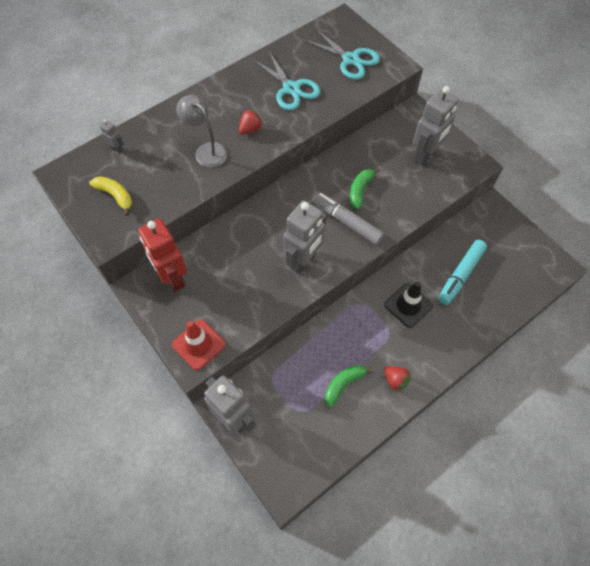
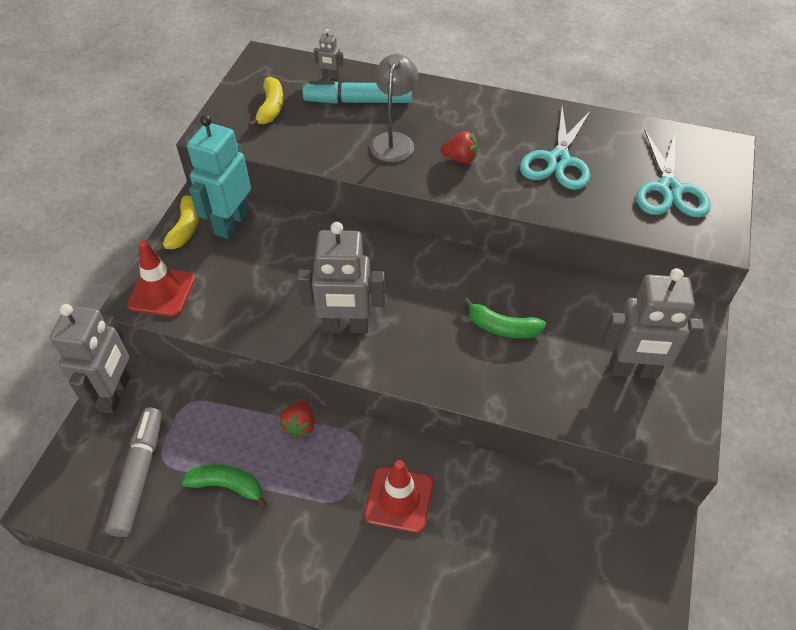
camera: 55 degrees right, 10 degrees down
(117, 149) = (330, 77): grey robot -> grey robot turned 105 degrees clockwise
(155, 306) = (184, 229): none -> yellow banana
(172, 277) = (231, 223): red robot -> turquoise robot
(346, 222) = (441, 339): grey marker -> grey marker (139, 475)
(360, 190) = (502, 327): green banana -> green banana turned 150 degrees counterclockwise
(395, 380) = (272, 546): red strawberry -> red strawberry (300, 425)
(408, 305) = (399, 499): black traffic cone -> red traffic cone
(460, 275) = (502, 543): turquoise marker -> turquoise marker (358, 101)

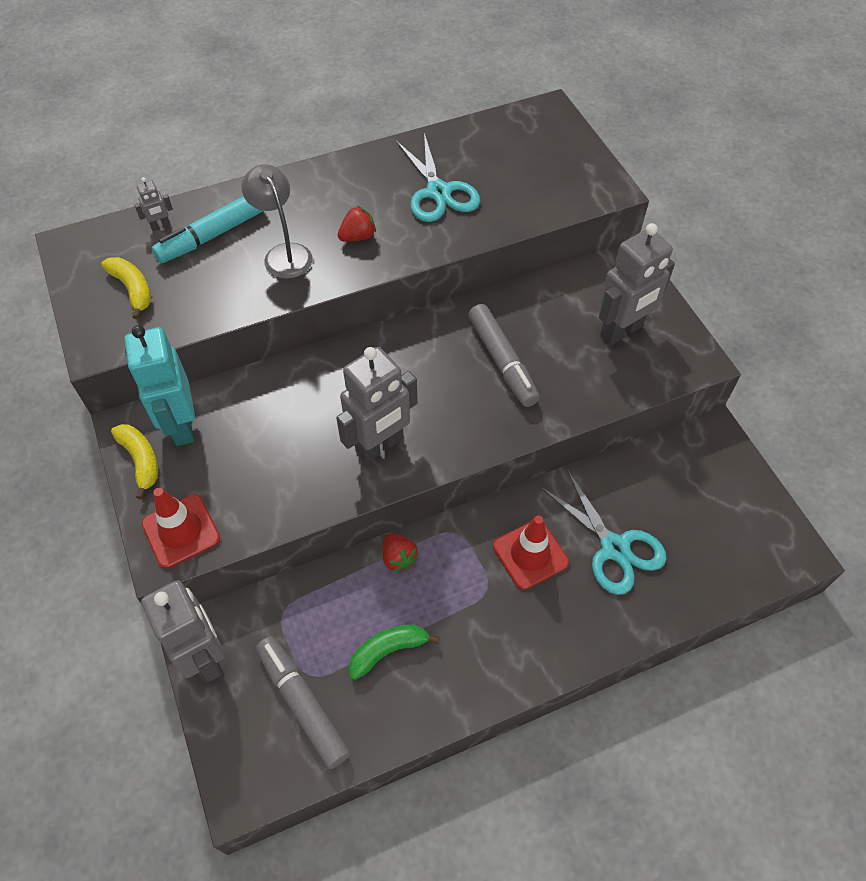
camera: 40 degrees left, 5 degrees up
(502, 327) = (502, 361): green banana -> grey marker
(669, 189) = (541, 168): turquoise scissors -> turquoise scissors (614, 548)

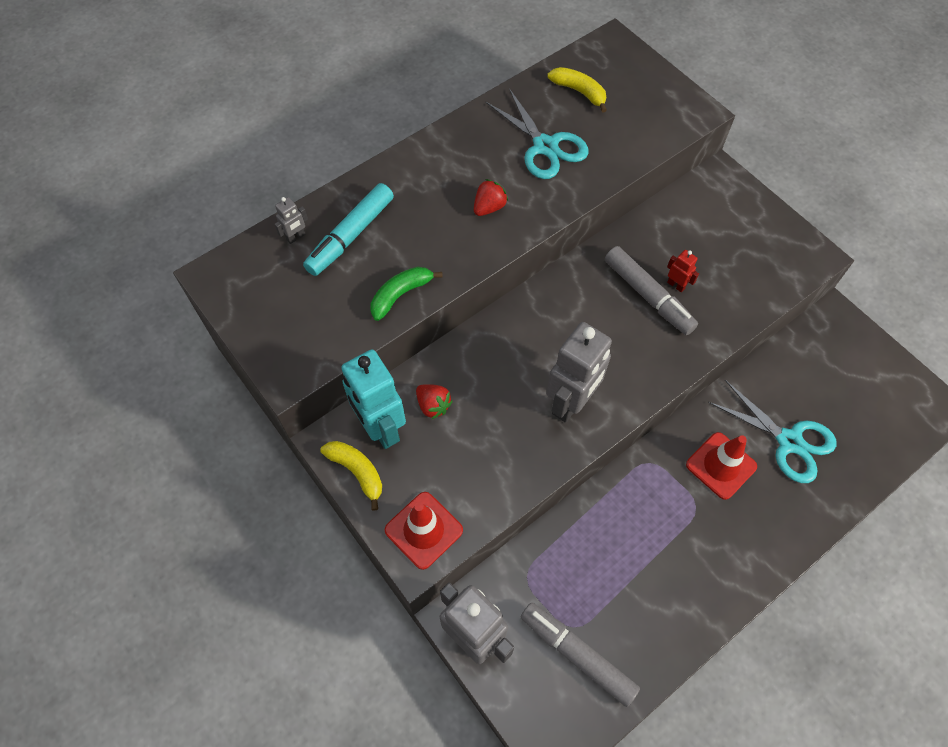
camera: 15 degrees left, 5 degrees up
(133, 289) = (297, 308): yellow banana -> yellow banana (579, 92)
(284, 254) = (427, 240): grey lamp -> none
(388, 650) = (633, 586): green banana -> green banana (401, 295)
(398, 558) = (609, 499): red strawberry -> red strawberry (433, 405)
(536, 357) = (676, 285): none -> red robot
(622, 331) = (740, 243): grey robot -> none

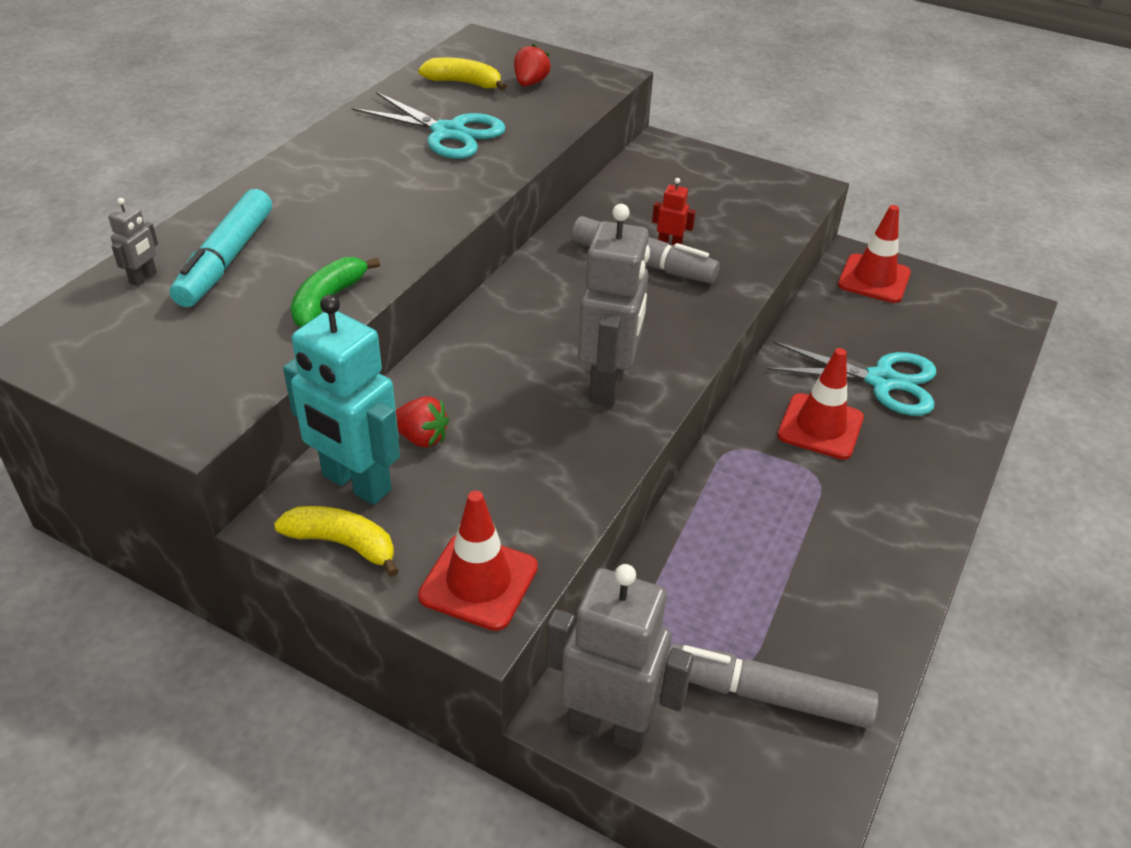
camera: 25 degrees left, 20 degrees down
(489, 207) = (406, 196): red strawberry -> red strawberry (530, 83)
(838, 343) = (874, 279): none -> red traffic cone

